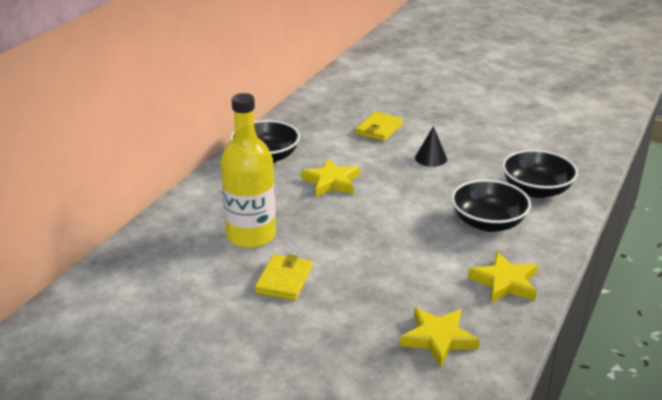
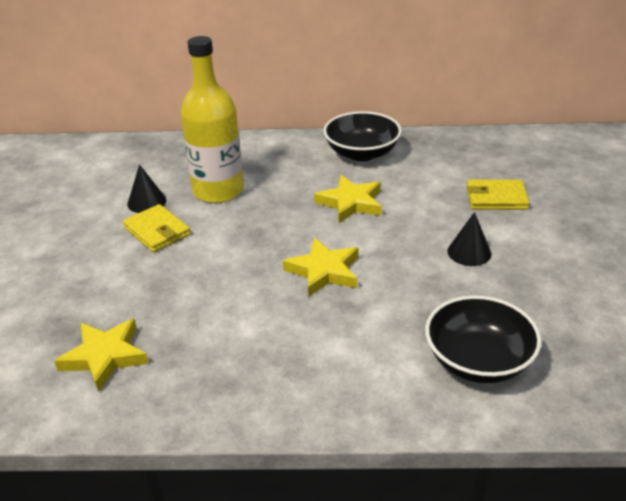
camera: 65 degrees right, 5 degrees up
(229, 277) = (146, 202): none -> black cone
(284, 280) = (157, 231): yellow wallet -> yellow wallet turned 60 degrees clockwise
(488, 223) = (359, 336): black bowl -> none
(505, 282) = (237, 382): yellow star -> yellow star (324, 271)

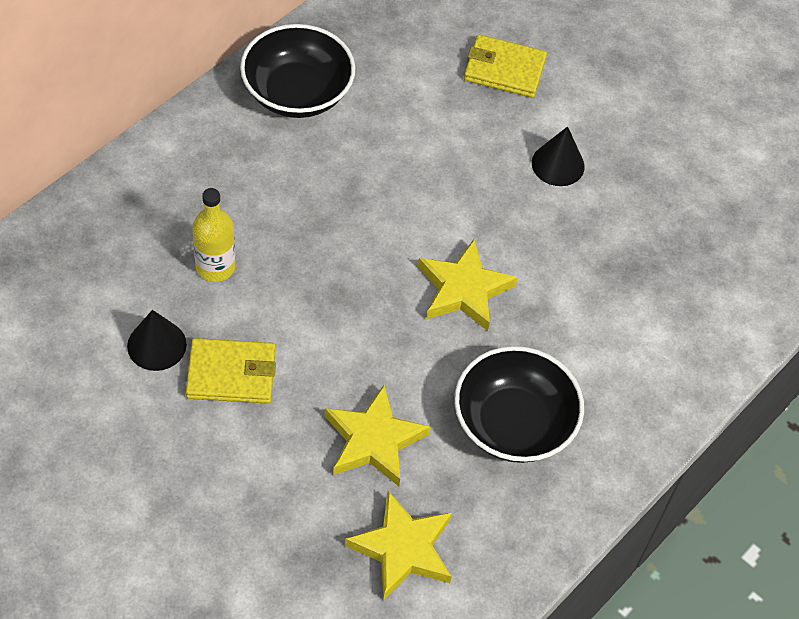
camera: 55 degrees left, 20 degrees up
(218, 191) = (215, 267): yellow bottle -> yellow bottle, size x0.52
(351, 203) = (378, 179): yellow star -> yellow star (374, 440)
(478, 361) = (692, 285): black bowl -> black bowl (513, 423)
(496, 198) = (504, 70): yellow wallet -> yellow wallet turned 60 degrees clockwise

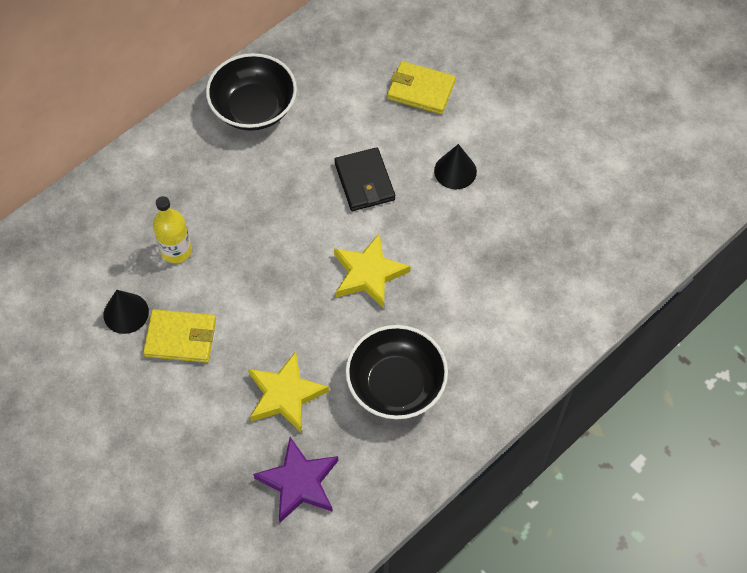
camera: 10 degrees right, 5 degrees up
(402, 548) = (299, 482): yellow star -> purple star
(446, 179) = (364, 181): none -> black wallet

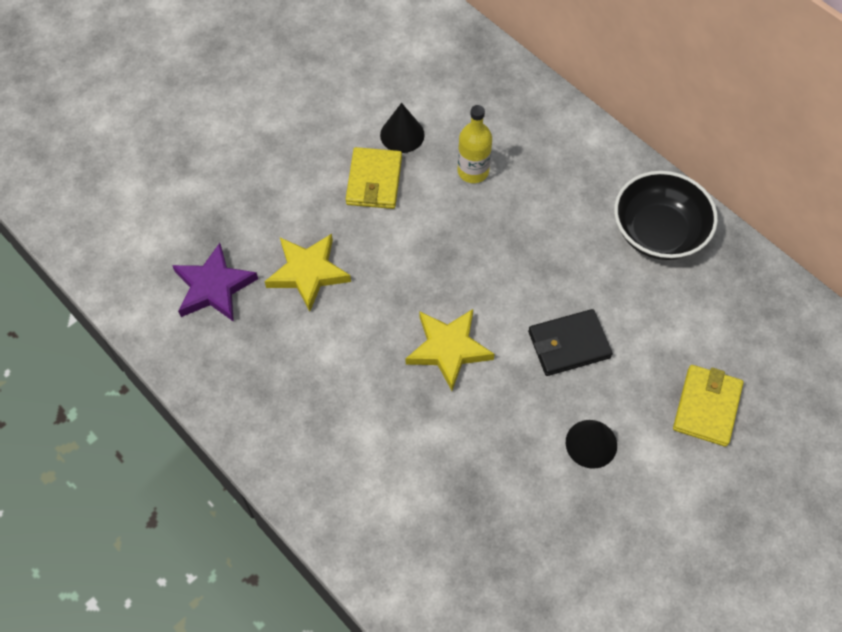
camera: 90 degrees right, 0 degrees up
(396, 385) = (314, 376): black bowl -> none

